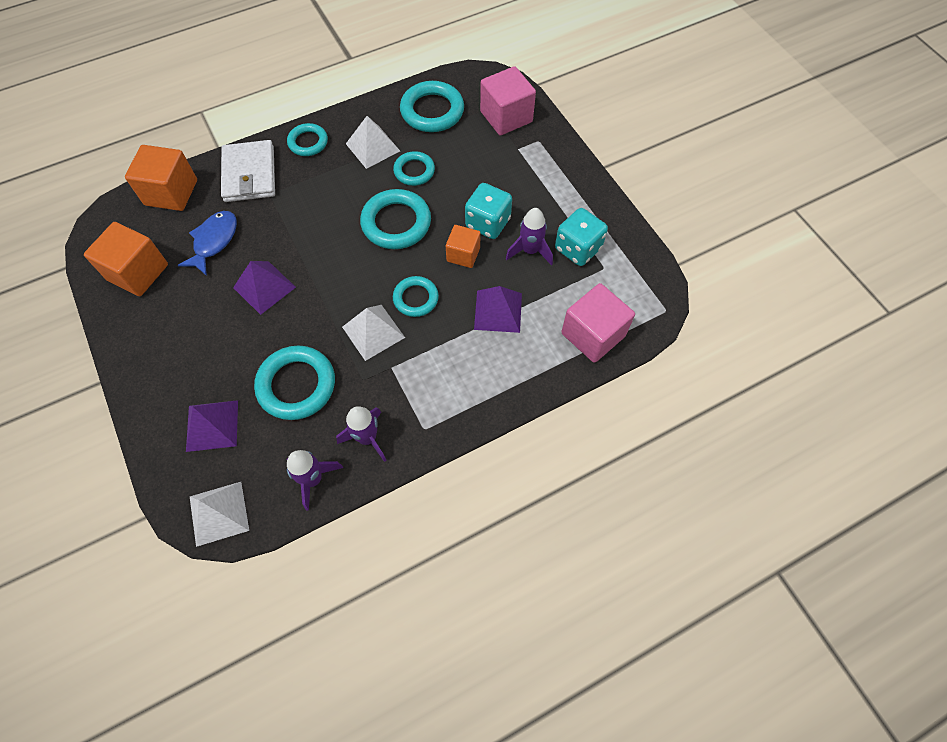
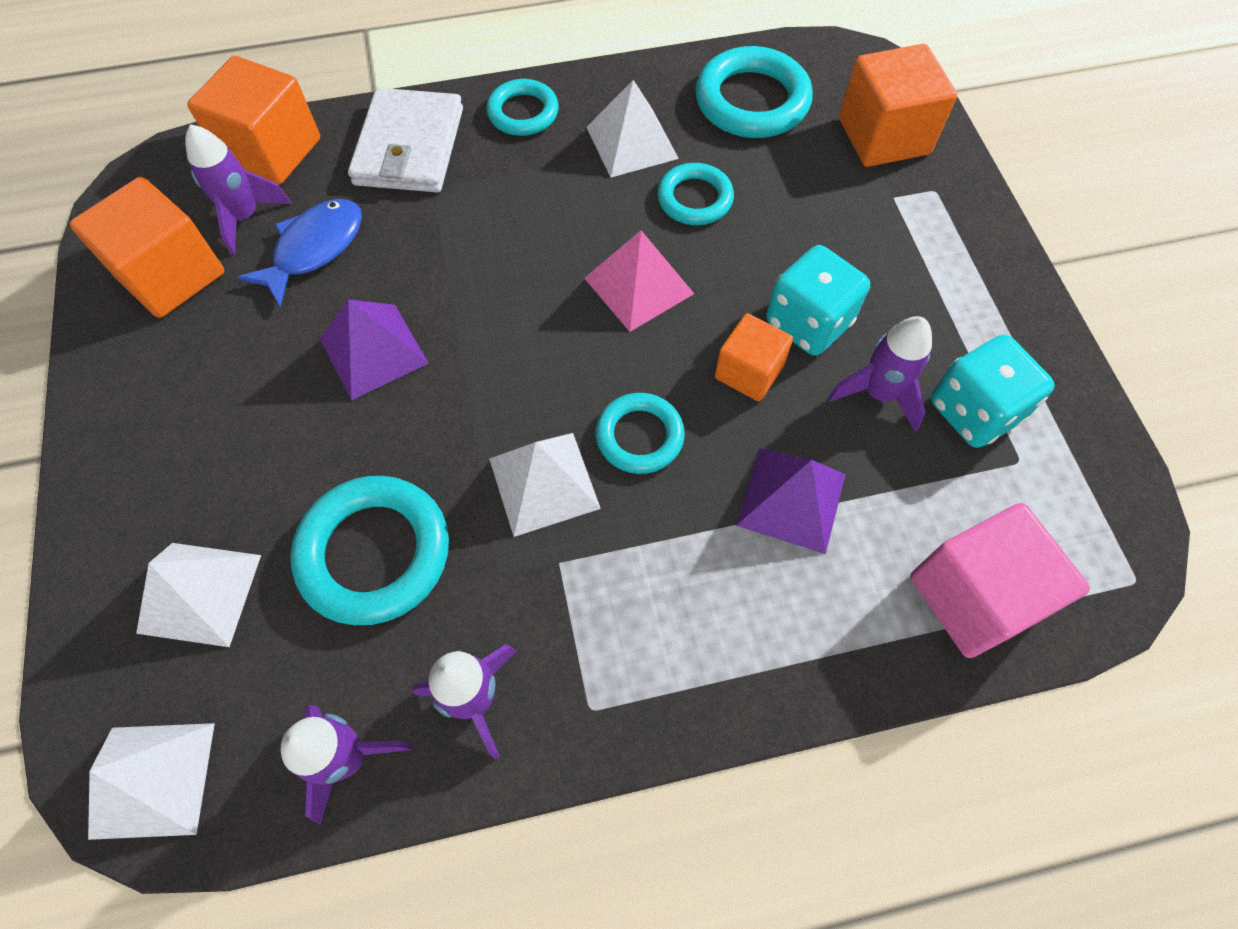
camera: 15 degrees right, 0 degrees up
(169, 232) = (245, 217): none -> purple rocket
(212, 425) = (200, 593): purple pyramid -> white pyramid
(396, 223) = (639, 285): turquoise ring -> pink pyramid
(506, 117) = (883, 136): pink cube -> orange cube

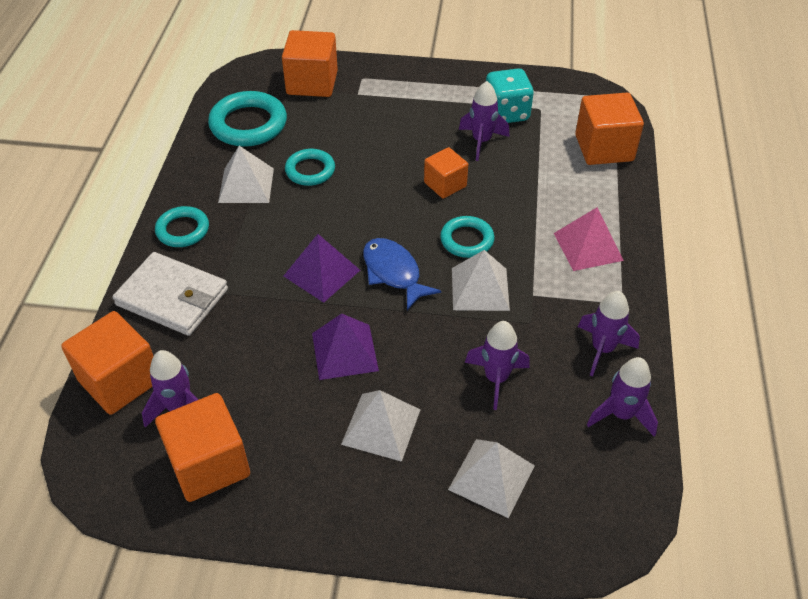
camera: 70 degrees left, 15 degrees down
(153, 780) = (610, 518): white pyramid -> white pyramid (381, 426)
(314, 249) = (236, 369): blue fish -> blue fish (393, 273)
(374, 553) = (496, 378): turquoise ring -> purple rocket
(639, 285) = (362, 212): pink pyramid -> pink pyramid (588, 246)
(791, 499) = (530, 192): purple pyramid -> purple pyramid (321, 273)
(808, 323) = (424, 152): turquoise dice -> none
(974, 596) = (604, 148): pink cube -> orange cube

